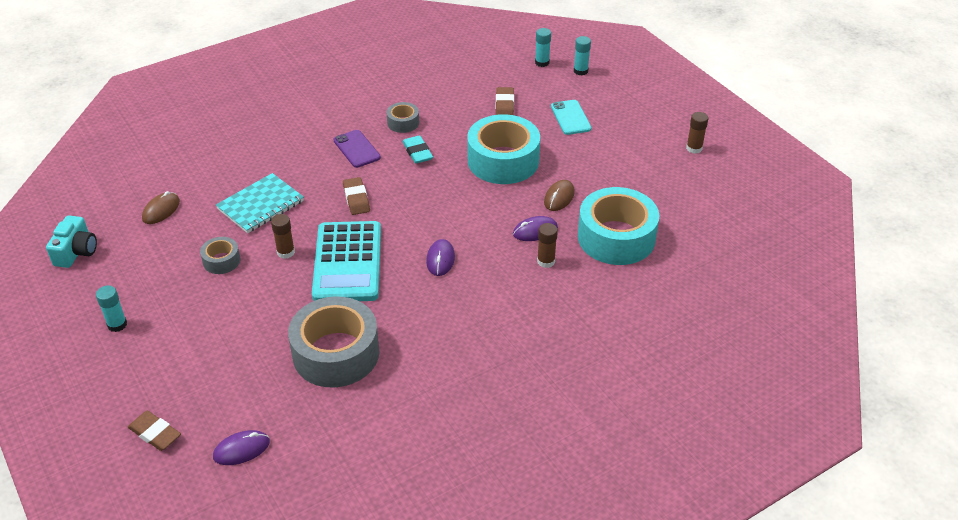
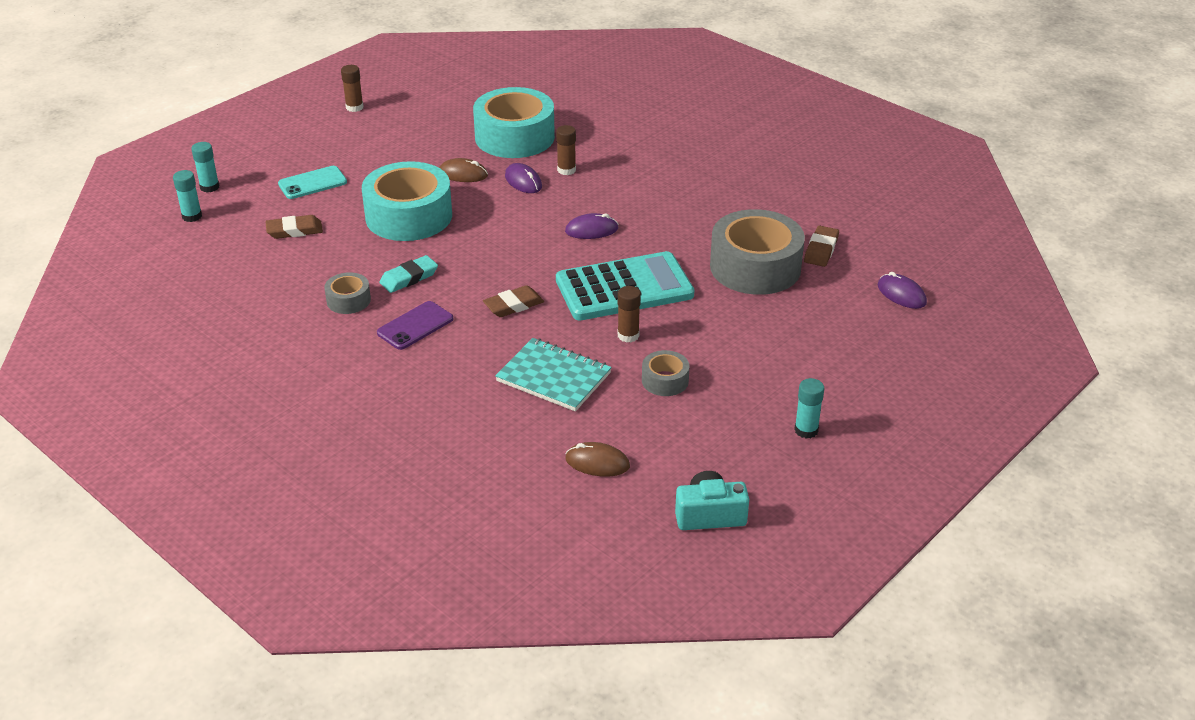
camera: 105 degrees left, 5 degrees down
(155, 433) = (922, 352): brown eraser -> brown eraser (821, 250)

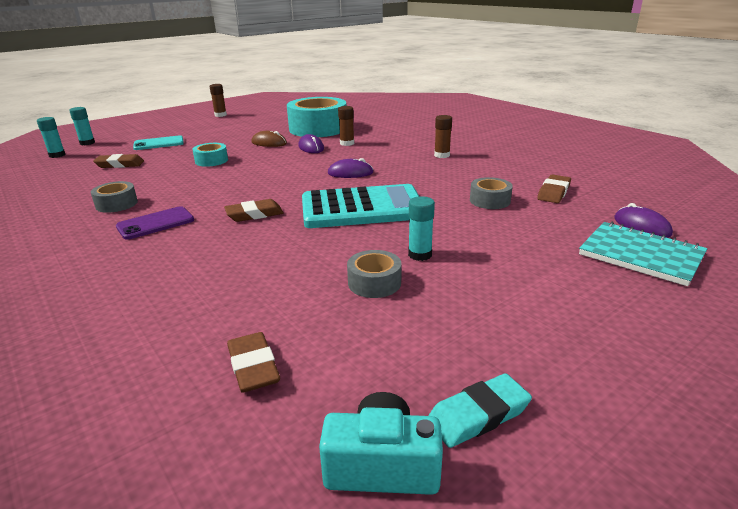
camera: 10 degrees right, 10 degrees down
(409, 216) = (211, 161): turquoise tape -> turquoise tape, size x0.47
(409, 278) = (180, 193): turquoise eraser -> turquoise eraser (478, 415)
(553, 377) = (256, 271): turquoise notebook -> turquoise notebook (640, 255)
(597, 463) = (253, 366): brown mouse -> brown eraser
(628, 335) = (350, 242): brown glue stick -> brown glue stick (442, 155)
(755, 267) = (489, 200): grey tape -> grey tape, size x0.47
(806, 430) = (541, 350): turquoise glue stick -> turquoise glue stick (420, 255)

